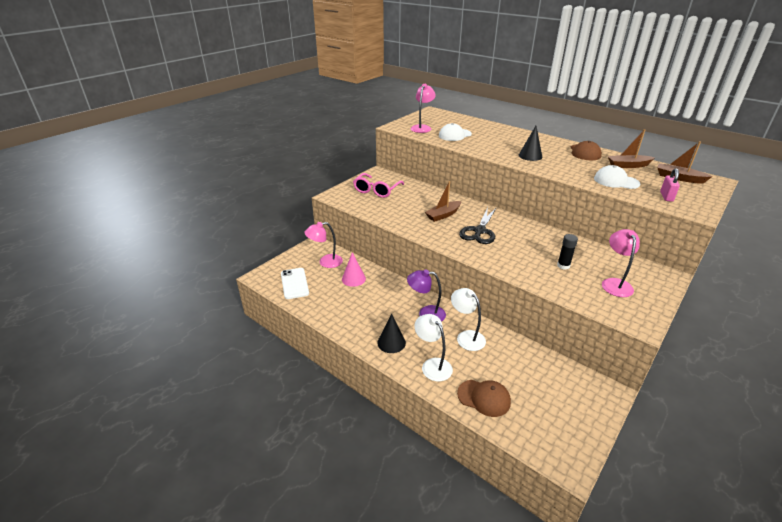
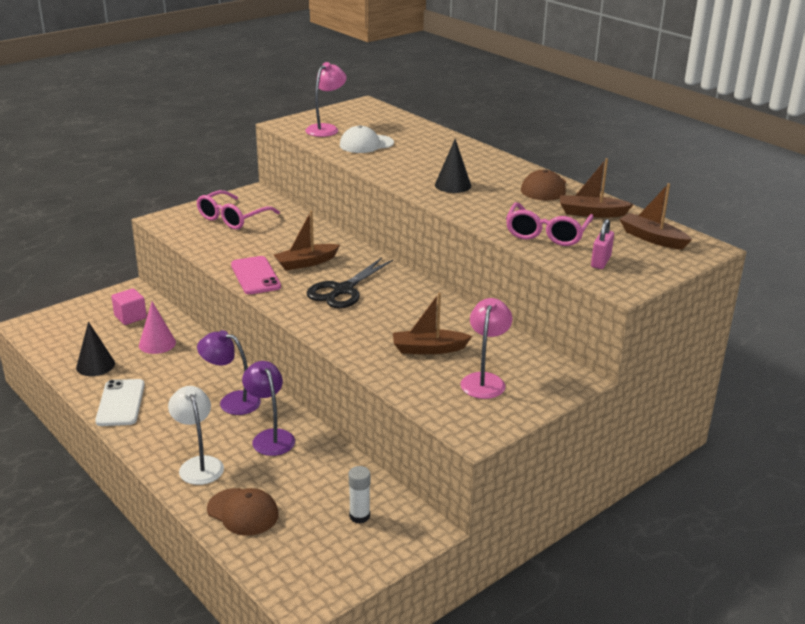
camera: 10 degrees right, 5 degrees down
(294, 283) = (70, 340): white phone -> white phone (121, 403)
(325, 262) = (130, 317): pink lamp -> pink cube
(391, 342) = (160, 430): black cone -> black cone (95, 365)
(418, 227) = (255, 276): none -> pink phone
(466, 337) = (270, 437): white lamp -> purple lamp
(561, 388) = (359, 516): none -> white glue stick
(563, 265) = (428, 349): black glue stick -> brown boat
(616, 181) = (547, 233): white cap -> pink glasses

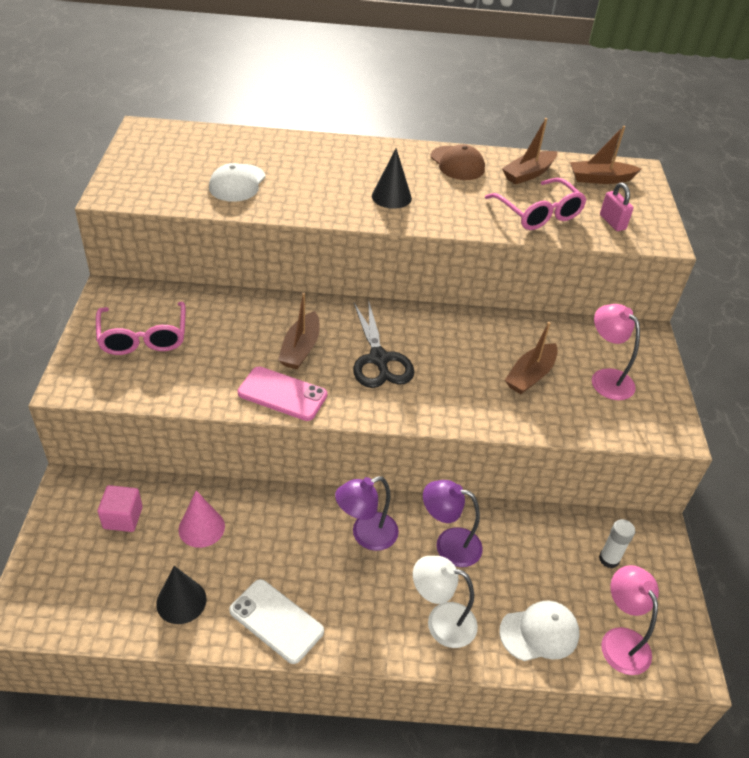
camera: 50 degrees left, 15 degrees up
(243, 512) = (539, 632): brown cap -> white cap
(326, 129) = (164, 181): pink lamp -> pink lamp (620, 640)

